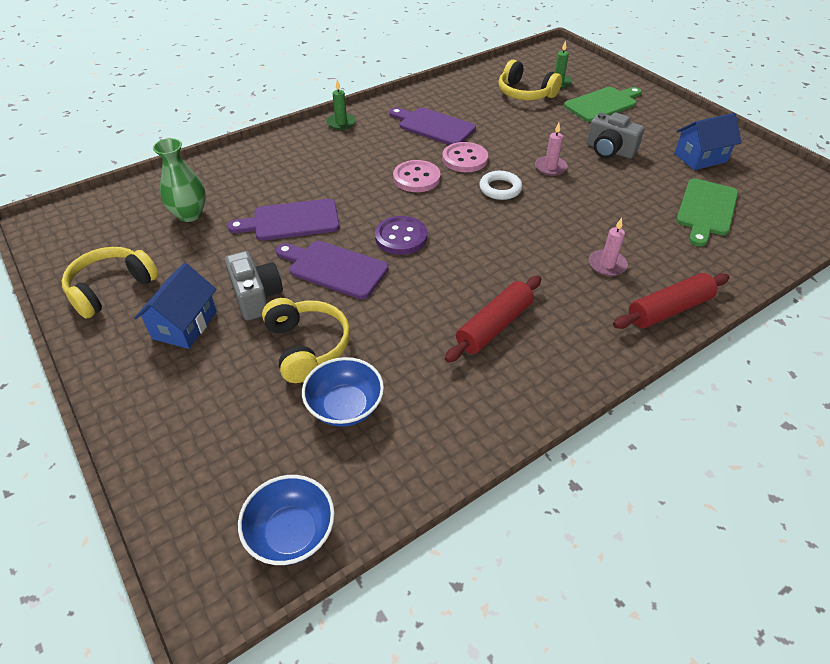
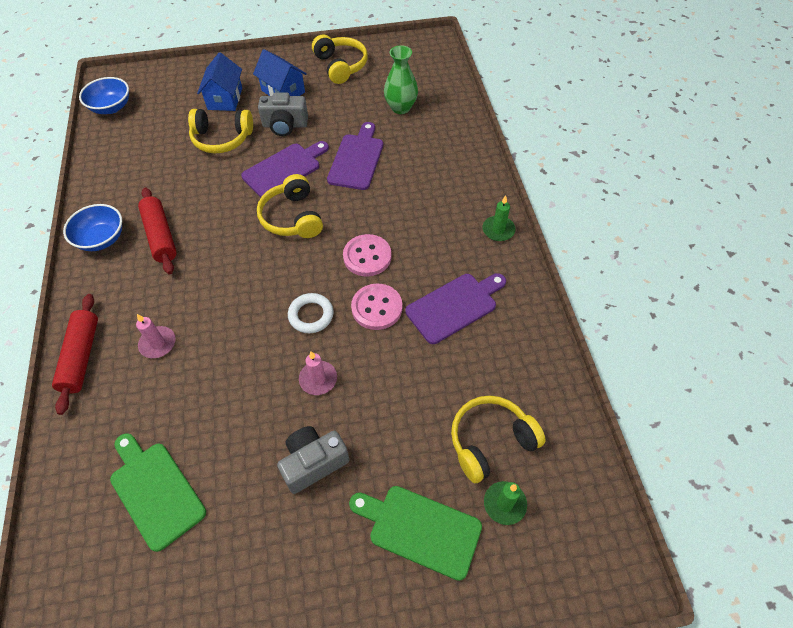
camera: 115 degrees right, 10 degrees up
(345, 406) = (163, 143): blue bowl -> blue bowl (102, 239)
(401, 237) = (292, 217): purple button -> yellow headphones
(602, 104) = (420, 529): green cutting board -> green cutting board turned 120 degrees clockwise
(700, 158) = (237, 567): blue house -> blue house (225, 98)

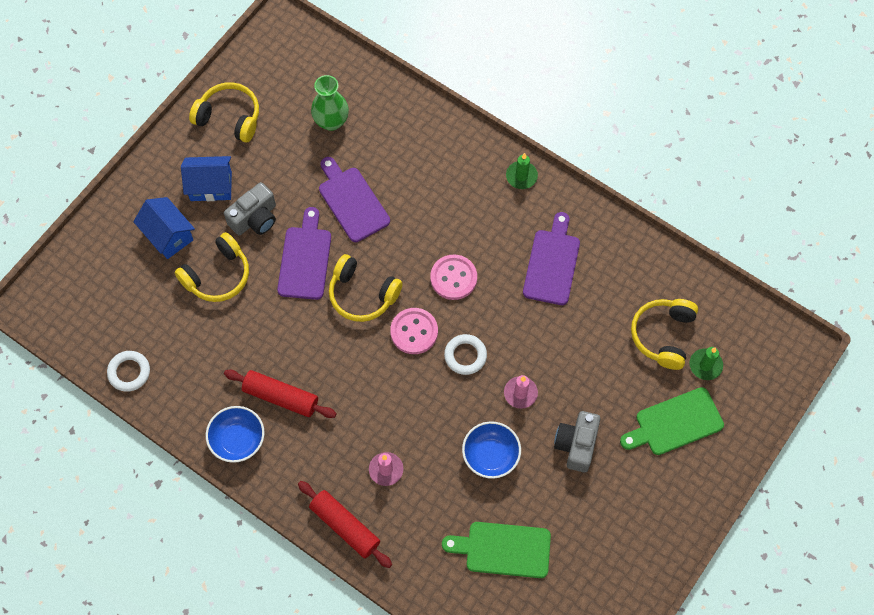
camera: 45 degrees left, 10 degrees up
(103, 150) = (129, 372): none -> white ring
(111, 107) = (75, 329): blue bowl -> blue bowl (490, 455)
(377, 308) = (503, 310): pink button -> pink button (414, 332)

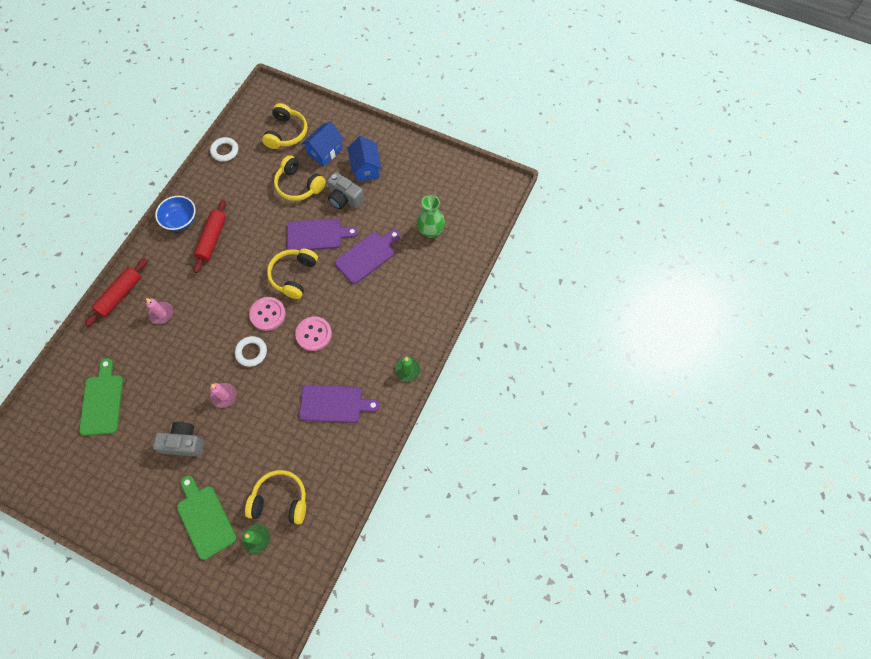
camera: 80 degrees right, 0 degrees up
(229, 117) = (421, 168): yellow headphones -> yellow headphones (286, 133)
(490, 455) = (174, 382): blue bowl -> none

